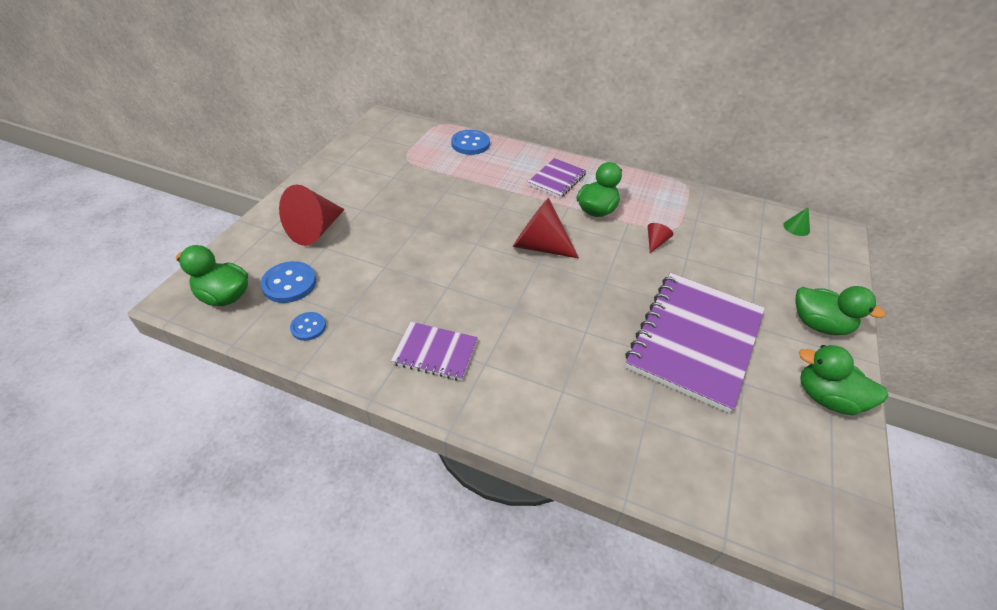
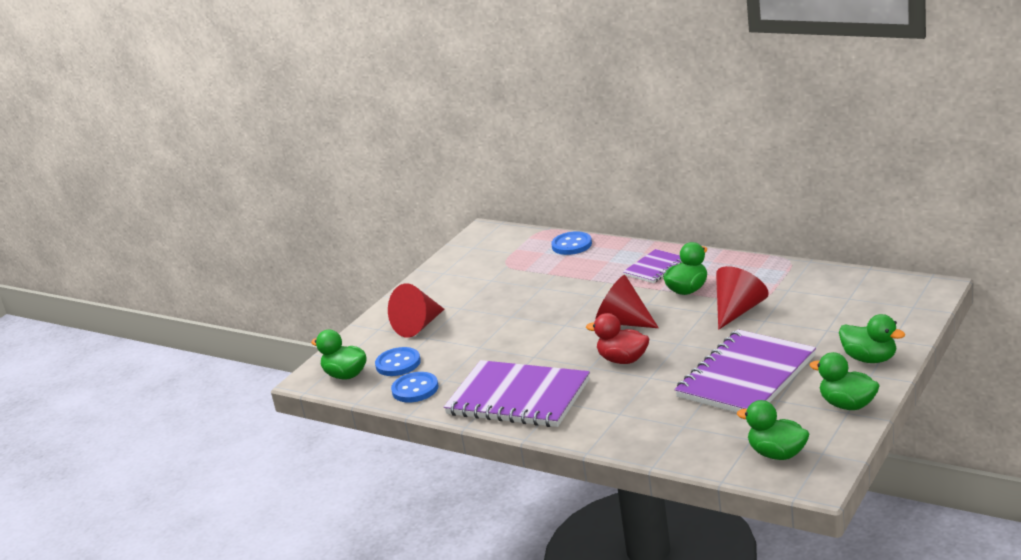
camera: 15 degrees right, 20 degrees down
(308, 327) = (415, 389): blue button -> blue button, size x1.64
(435, 352) = (518, 397): purple notebook -> purple notebook, size x2.00
(549, 301) = (623, 360): none -> red duck
(655, 242) = (738, 311): red cone -> red cone, size x2.18
(778, 484) = (777, 454): none -> green duck
(796, 227) = (891, 288): green cone -> none

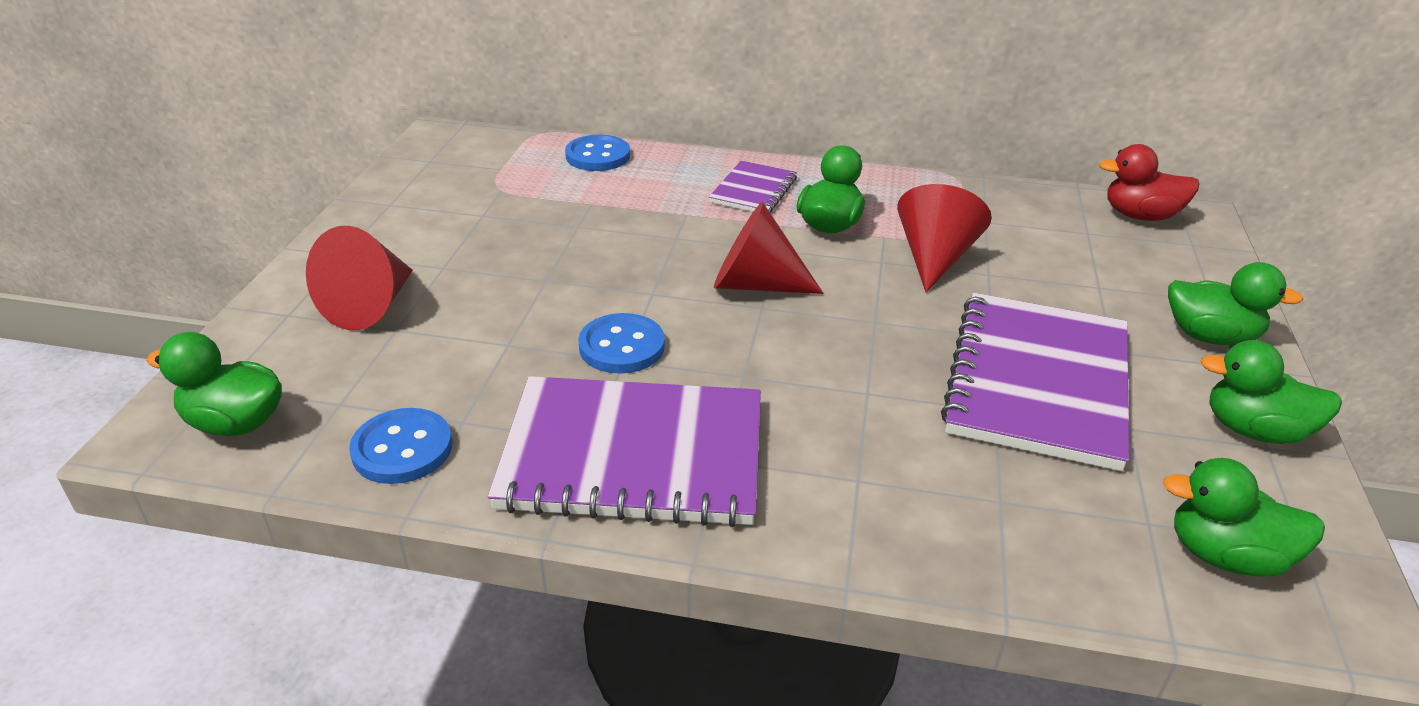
camera: 25 degrees left, 10 degrees up
(398, 363) = (348, 389): blue button -> blue button (621, 346)
(623, 360) = (797, 359): red duck -> red duck (1140, 216)

